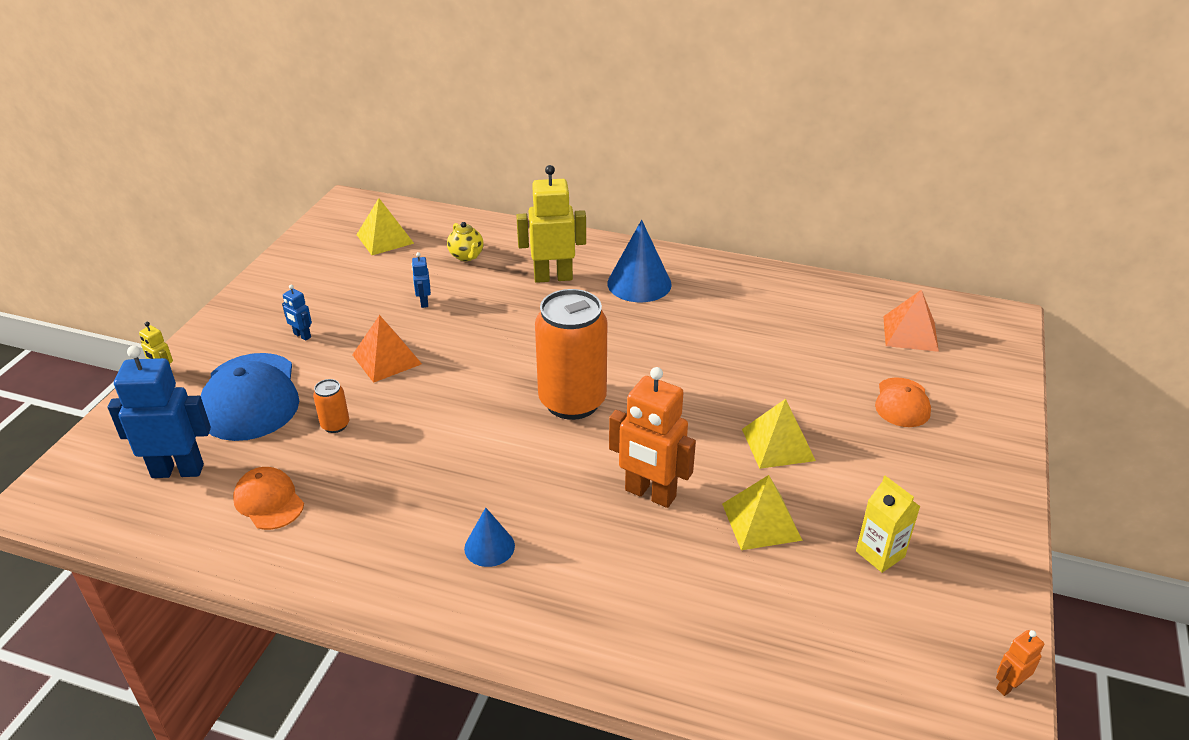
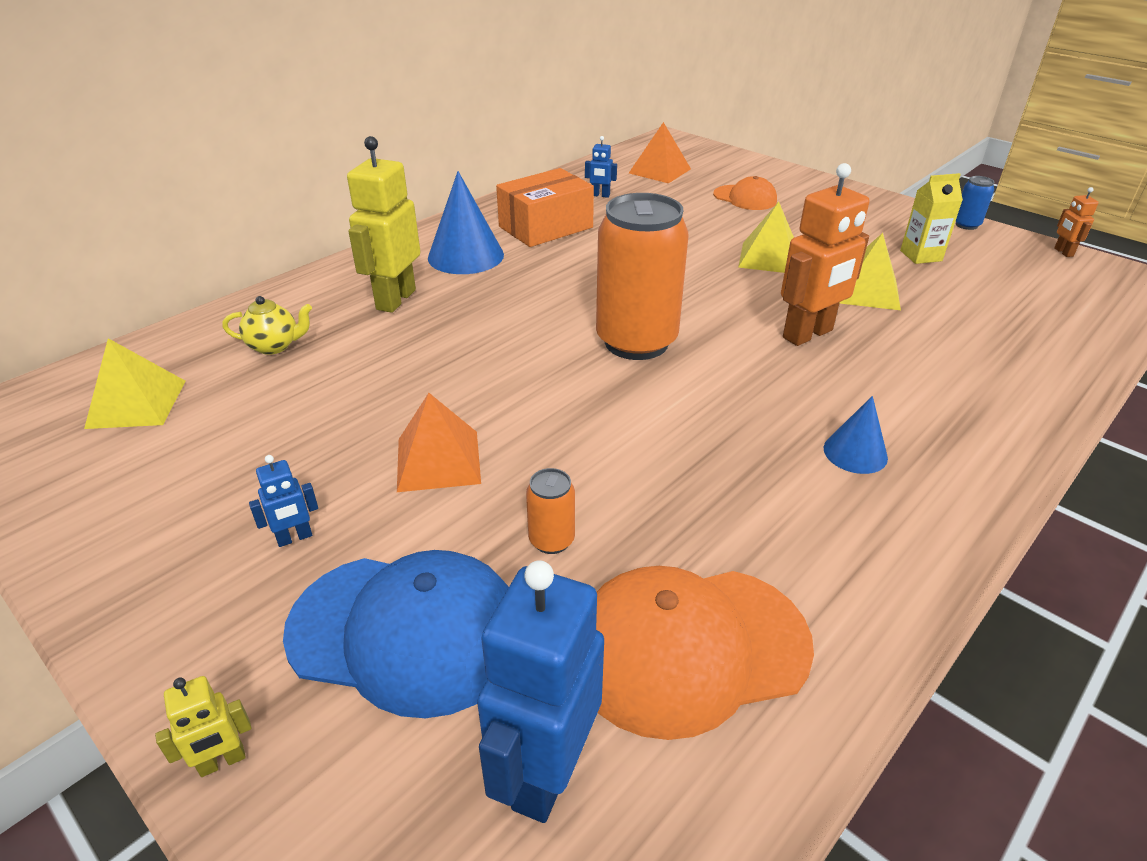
camera: 65 degrees left, 0 degrees up
(269, 501) = (688, 648): orange cap -> orange cap, size x1.79
(424, 302) = (339, 402): blue robot -> blue robot (600, 195)
(722, 304) = (546, 227): none -> orange box
(1005, 588) = (966, 225): none -> blue can

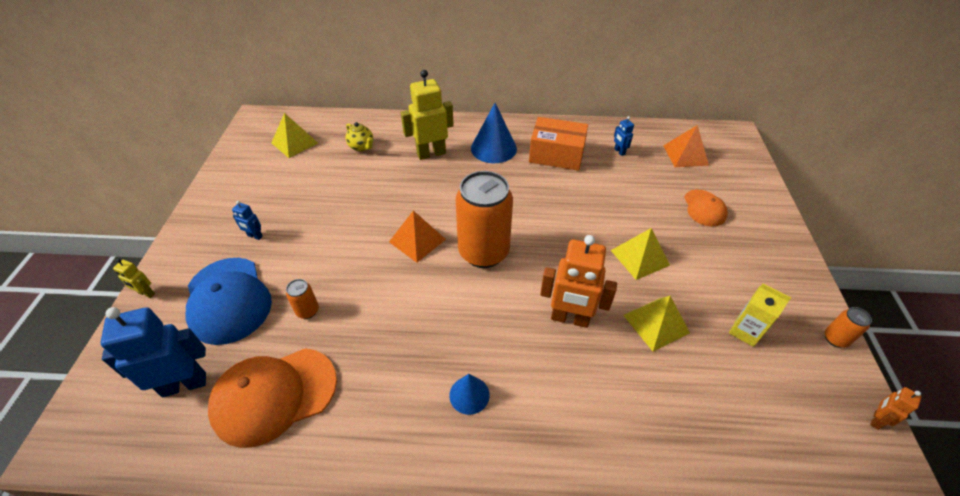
camera: 50 degrees right, 10 degrees up
(438, 460) = (330, 244): orange pyramid -> orange pyramid (417, 240)
(688, 648) = (274, 395): orange cap -> orange cap turned 60 degrees counterclockwise
(966, 225) = (835, 339): blue can -> orange can

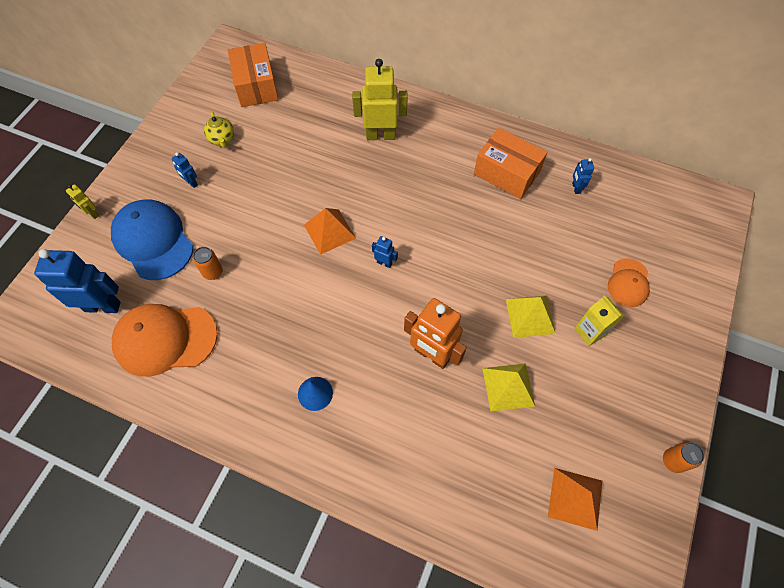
camera: 20 degrees right, 15 degrees up
(228, 300) = (153, 241): blue cap -> blue cap turned 150 degrees clockwise
(295, 143) = (256, 86): yellow pyramid -> orange box
(361, 147) = (317, 108): yellow teapot -> yellow teapot (222, 139)
(483, 252) = (384, 263): orange can -> blue robot
(493, 148) = (445, 146): blue cone -> none
(685, 155) = (646, 213): orange pyramid -> orange pyramid (575, 498)
(745, 331) = (588, 423): yellow carton -> yellow carton (590, 331)
(876, 420) = (658, 544): orange robot -> none

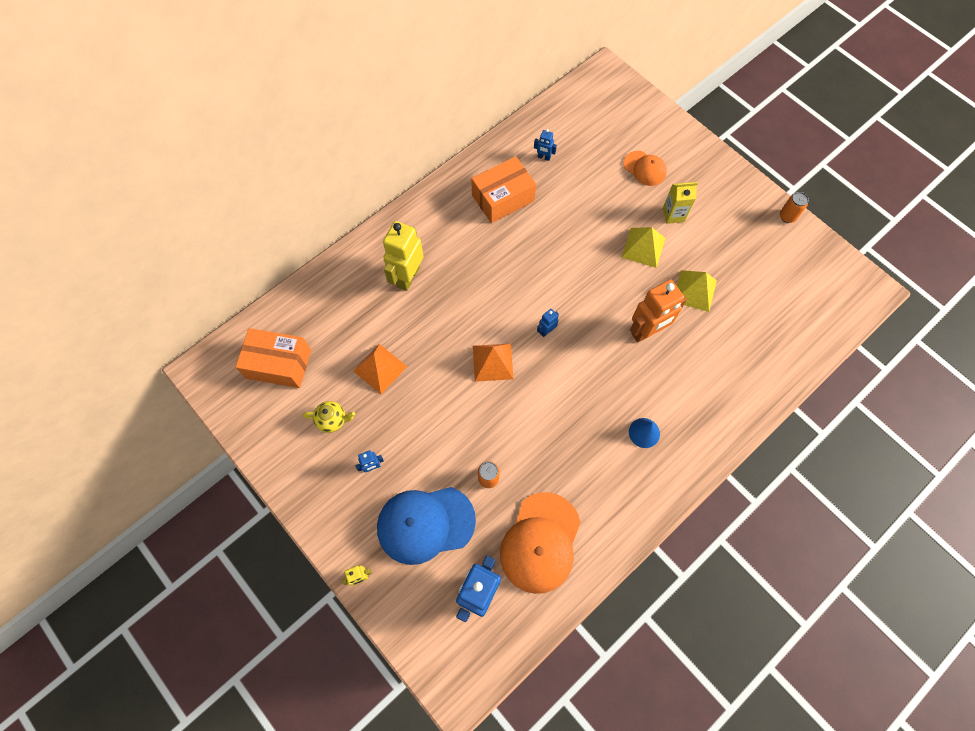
camera: 65 degrees left, 5 degrees up
(575, 498) = (791, 288): orange pyramid -> orange pyramid (380, 368)

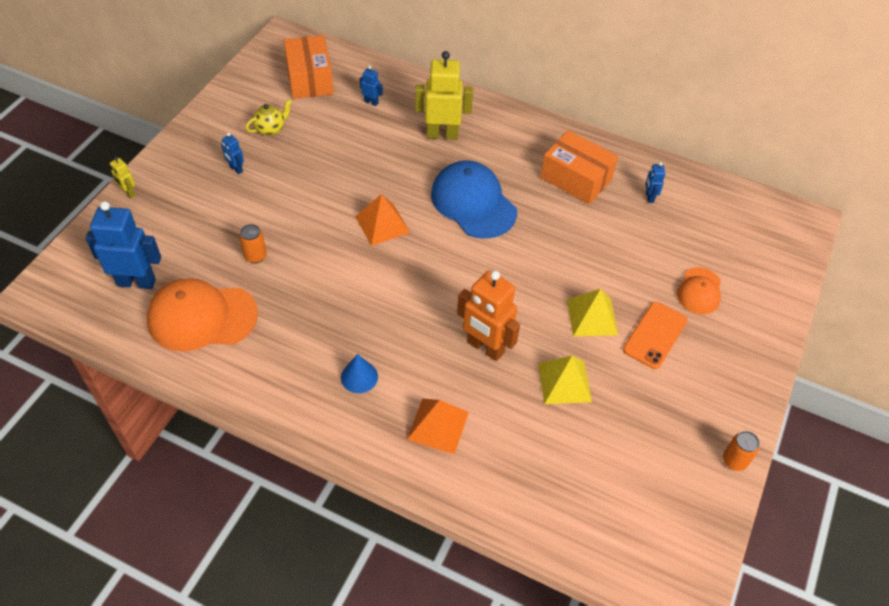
camera: 65 degrees right, 15 degrees down
(332, 420) = (271, 129): yellow teapot -> yellow teapot turned 105 degrees counterclockwise
(380, 368) = (336, 144): orange pyramid -> orange pyramid (438, 425)
(425, 524) = (193, 222): blue cap -> blue cap (473, 203)
(546, 331) = (439, 257): blue robot -> blue robot (371, 102)
(673, 214) = (655, 335): yellow carton -> orange phone

